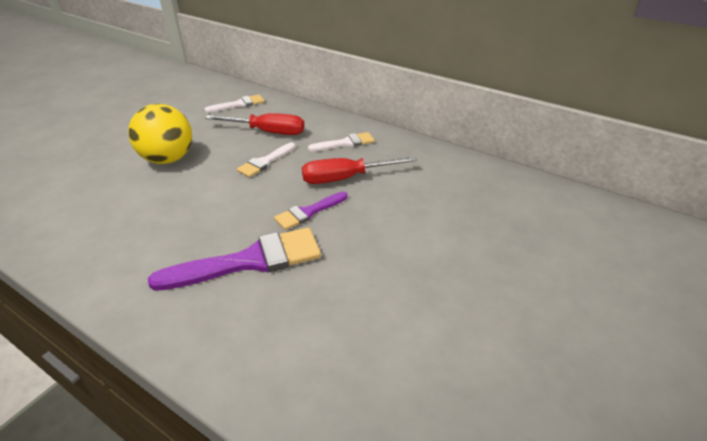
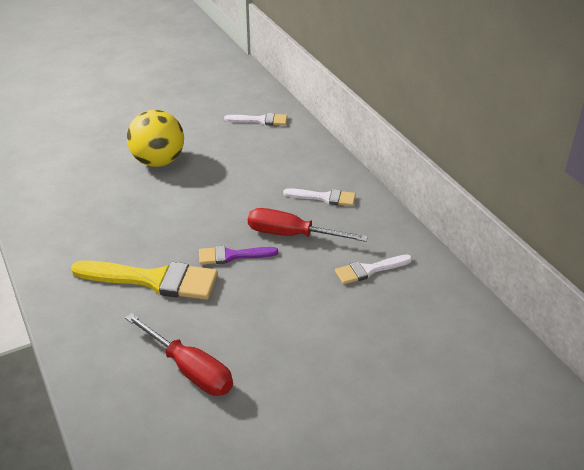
camera: 30 degrees right, 0 degrees up
(250, 261) = (154, 280): purple brush -> yellow brush
(265, 162) = (235, 192): white brush -> white brush (369, 270)
(268, 132) = (262, 161): red screwdriver -> red screwdriver (190, 369)

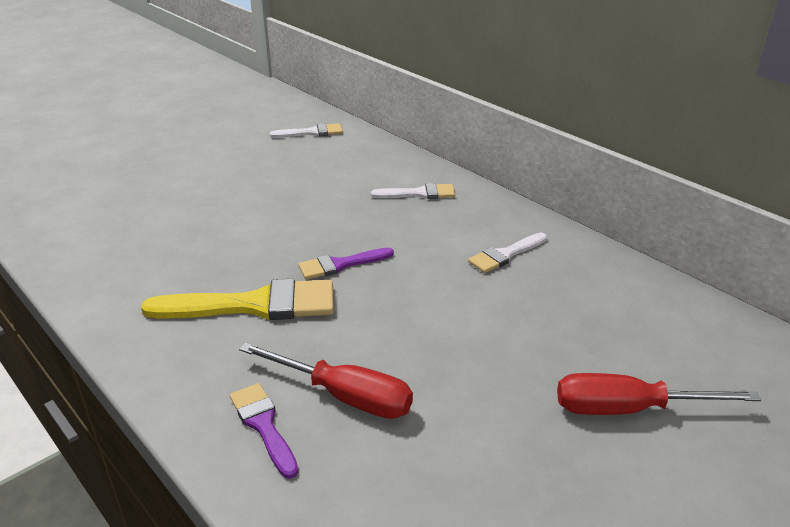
camera: 15 degrees left, 5 degrees down
(124, 380) = (263, 425): none -> purple brush
(158, 161) = (209, 184): yellow ball -> none
(291, 235) = (400, 234): red screwdriver -> red screwdriver (628, 409)

